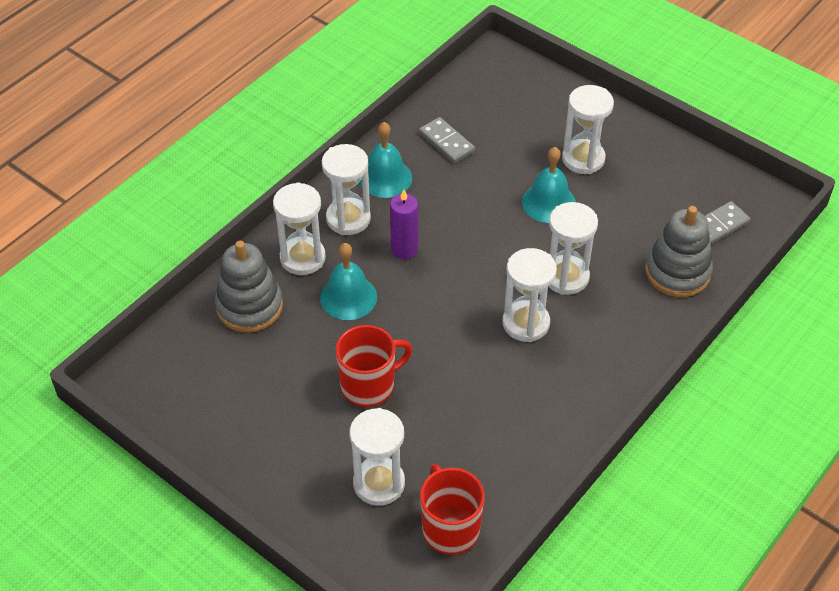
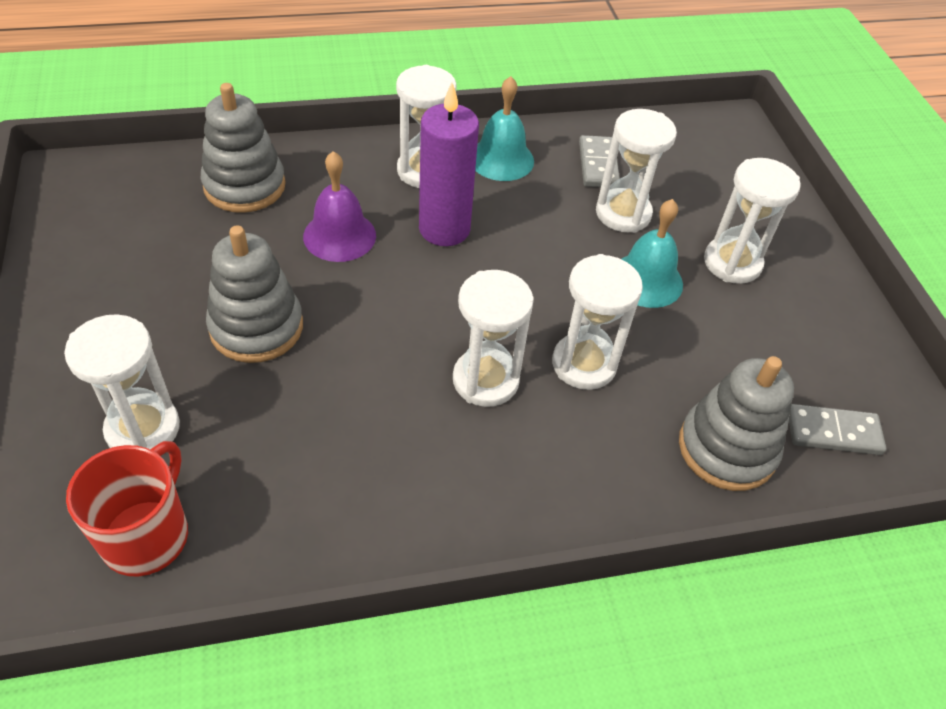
camera: 35 degrees right, 0 degrees up
(302, 258) = (342, 177): white hourglass -> white hourglass (623, 213)
(348, 297) = (339, 235): turquoise bell -> purple bell
(369, 385) = (256, 327): red mug -> grey stacking toy
(404, 249) = (444, 229): purple candle -> purple candle, size x1.50

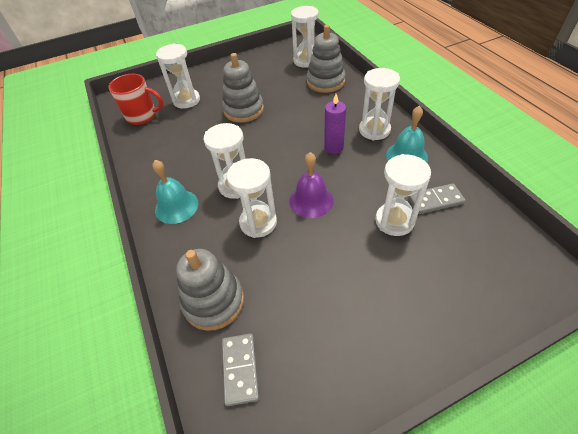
camera: 85 degrees right, 0 degrees up
(339, 235) = (309, 116): purple bell -> purple bell (311, 200)
(444, 229) = (333, 148): purple candle -> purple candle, size x0.67
(646, 280) = (338, 242): turquoise bell -> turquoise bell (176, 206)
(732, 263) = (380, 291): white hourglass -> white hourglass (306, 61)

